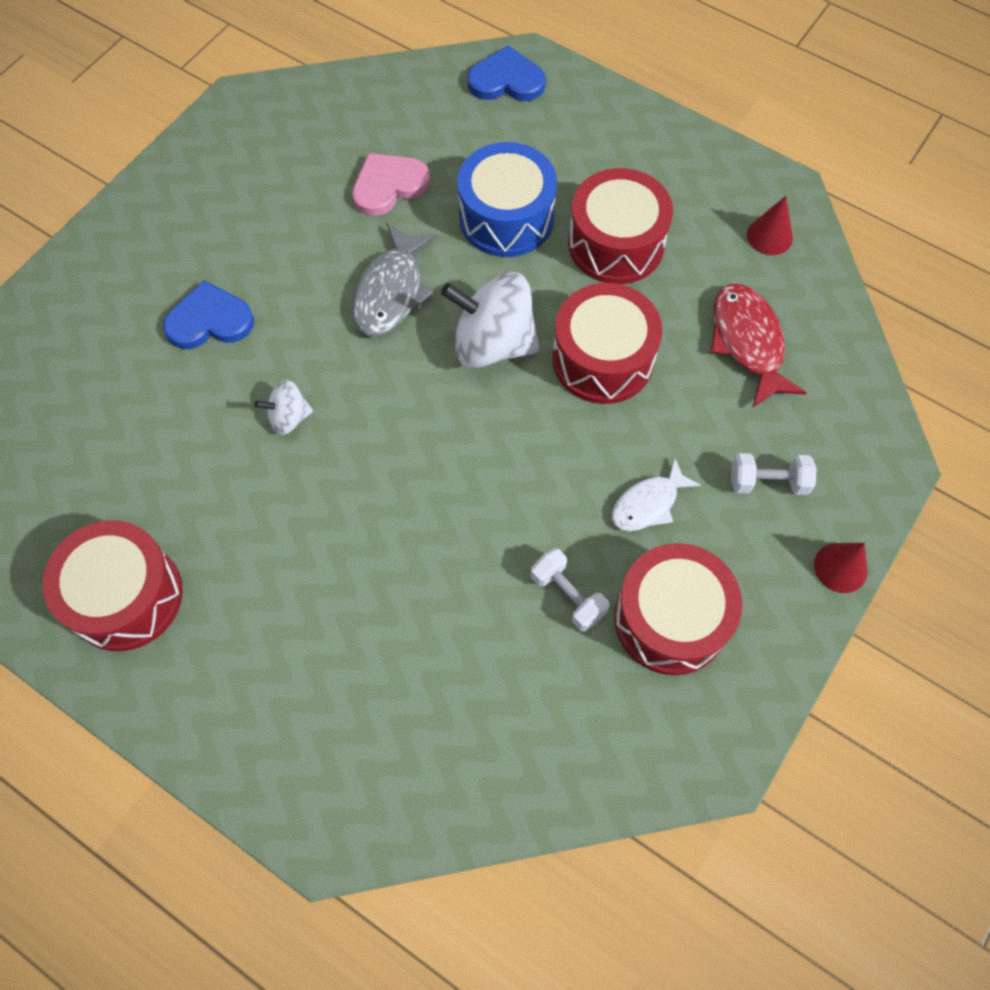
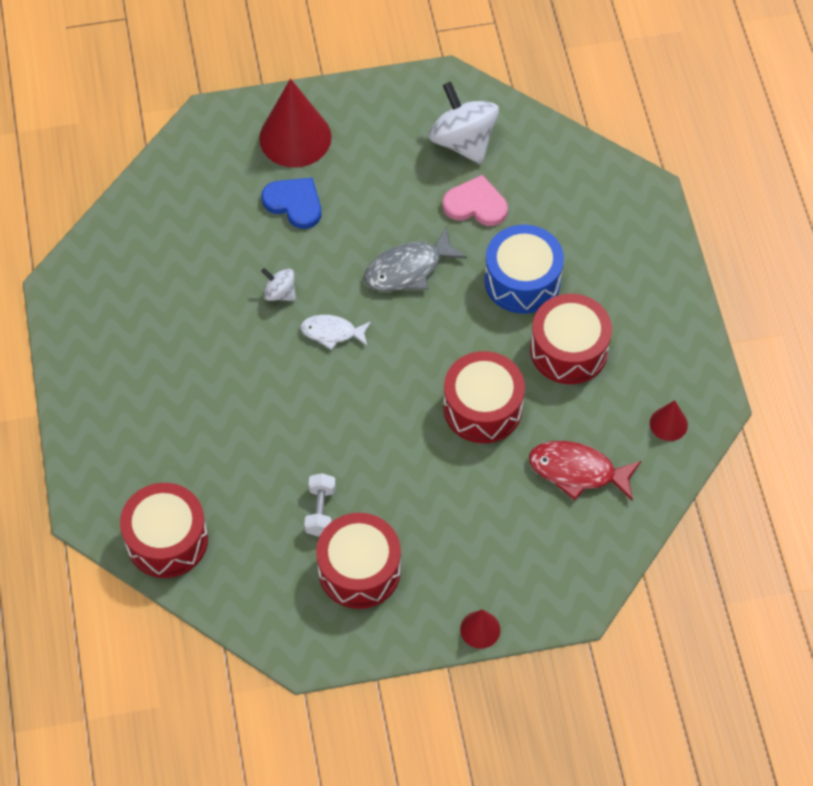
camera: 45 degrees right, 5 degrees down
(126, 596) = (110, 316): red drum -> red drum (167, 540)
(143, 259) = (295, 137): none -> red cone
(493, 343) = (431, 346): white spinning top -> white spinning top (463, 141)
(506, 80) = (621, 194): blue heart -> none
(648, 503) = (416, 505): white fish -> white fish (332, 332)
(748, 342) = (578, 471): red fish -> red fish turned 105 degrees counterclockwise
(768, 482) = (495, 553): white dumbbell -> none

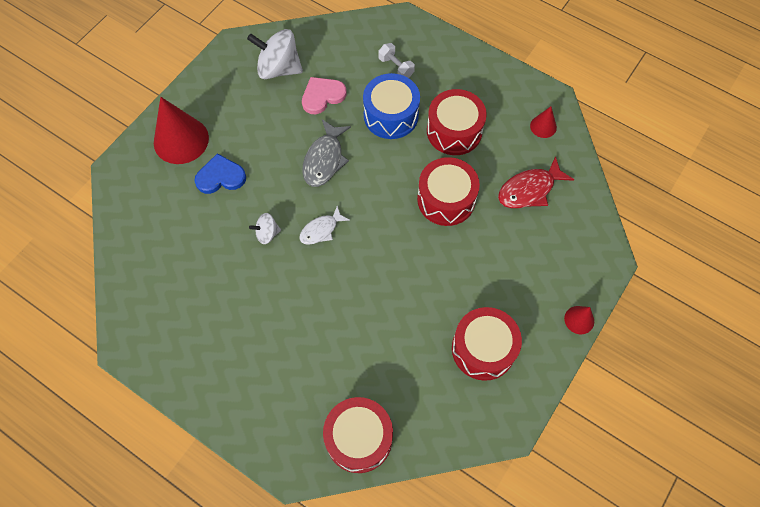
camera: 45 degrees left, 5 degrees up
(320, 511) = (426, 336): white dumbbell -> white dumbbell (396, 67)

